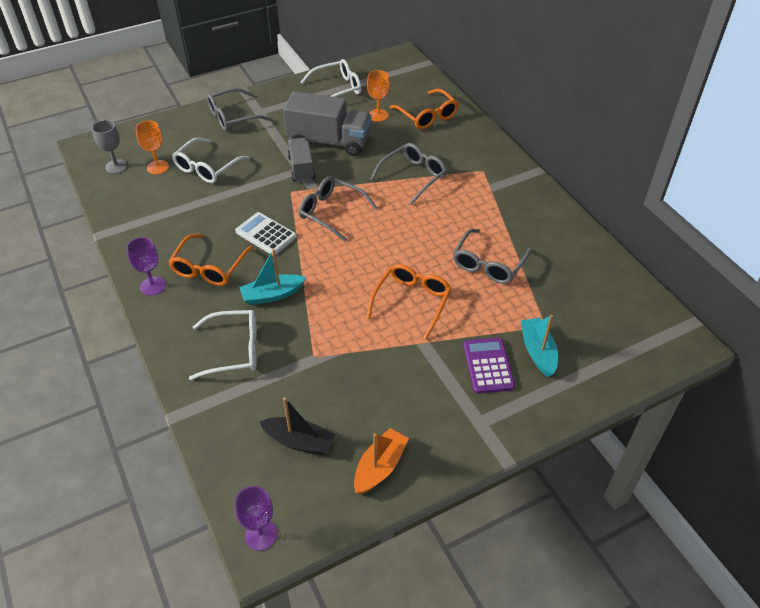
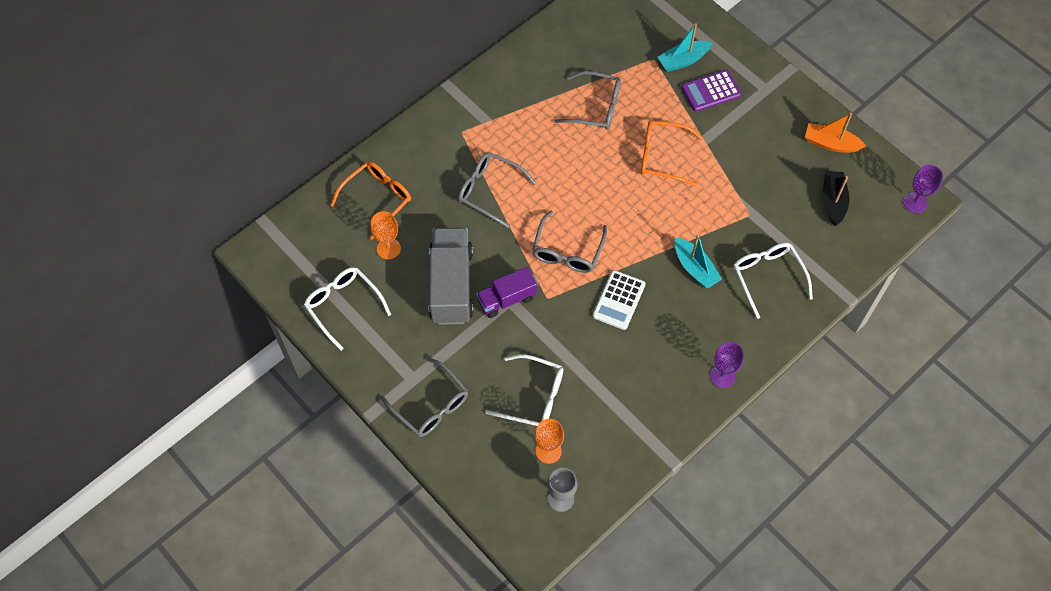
camera: 105 degrees left, 15 degrees up
(209, 267) = (680, 335): orange glasses -> none
(301, 168) = (506, 299): grey truck -> purple truck

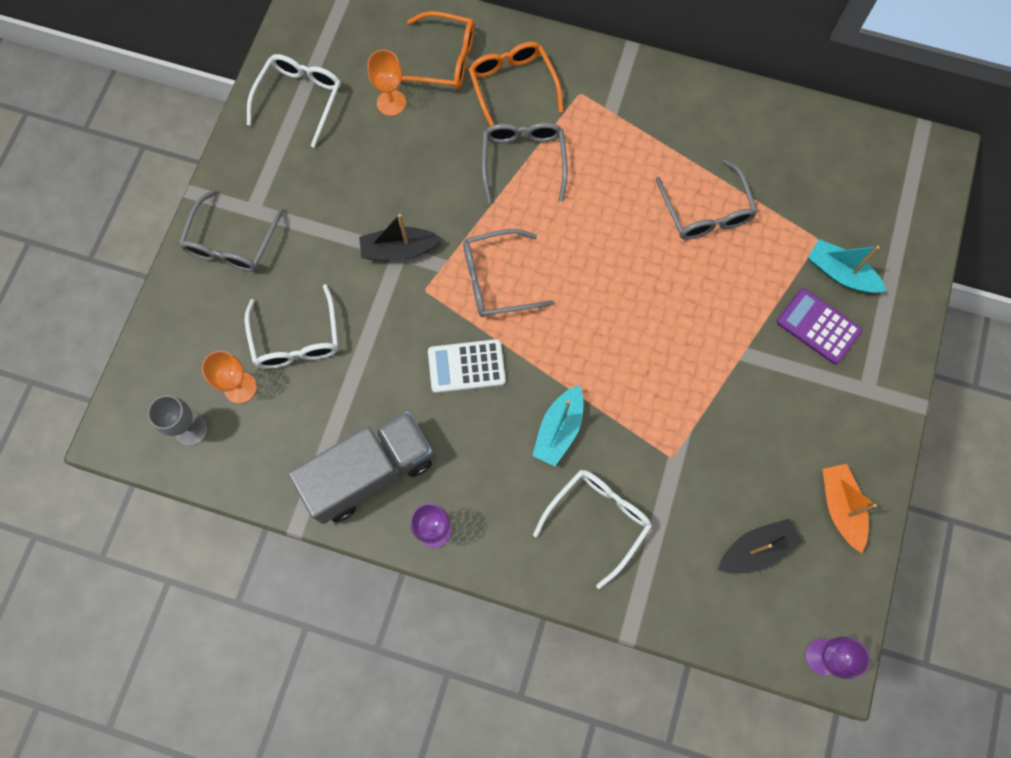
camera: 60 degrees right, 10 degrees up
(451, 285) = (383, 186): grey truck -> grey truck (369, 473)
(506, 299) = (399, 249): purple truck -> black boat
(662, 157) = (688, 318): orange glasses -> orange glasses (513, 87)

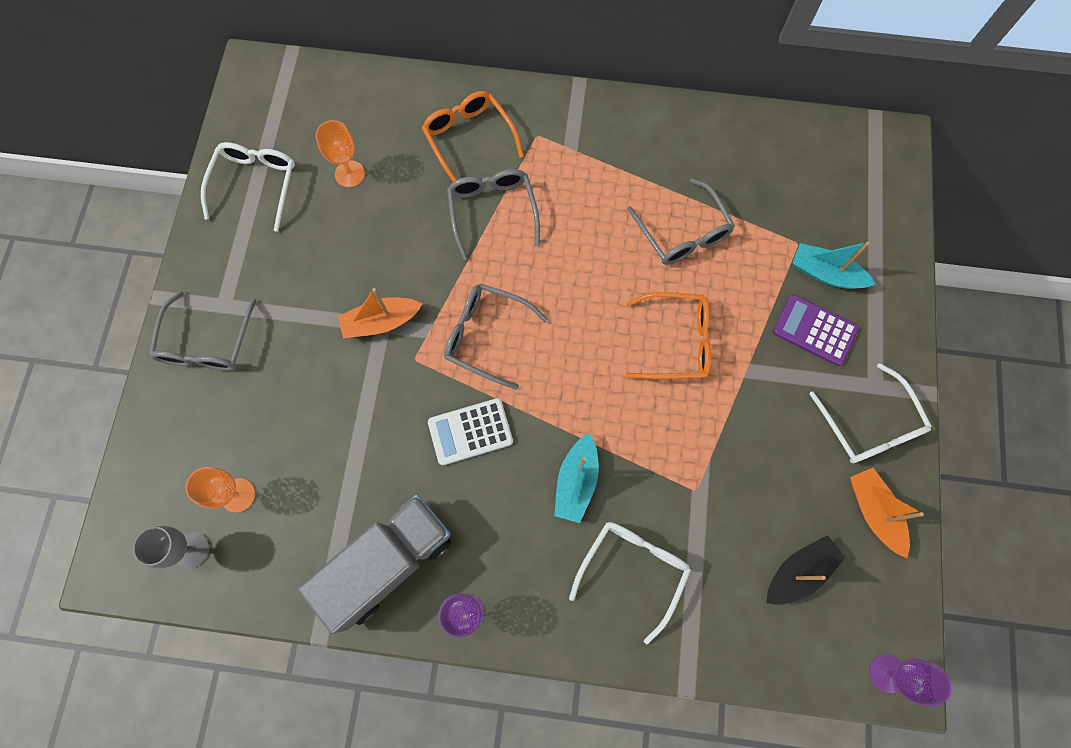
camera: 10 degrees left, 0 degrees up
(296, 338) = (289, 432): white glasses -> white glasses (869, 424)
(399, 249) = (381, 322): black boat -> orange boat
(443, 59) = (395, 123): orange glasses -> orange glasses (675, 341)
(497, 280) = (487, 336): grey glasses -> grey glasses turned 45 degrees clockwise

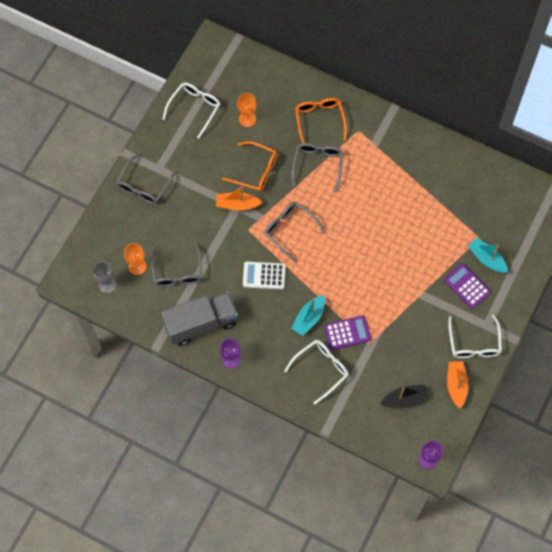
camera: 20 degrees right, 5 degrees down
(652, 484) = (347, 333): none -> purple calculator
(675, 341) = (389, 266): orange glasses -> orange glasses (255, 171)
(682, 232) = (417, 211): grey glasses -> grey glasses (177, 271)

